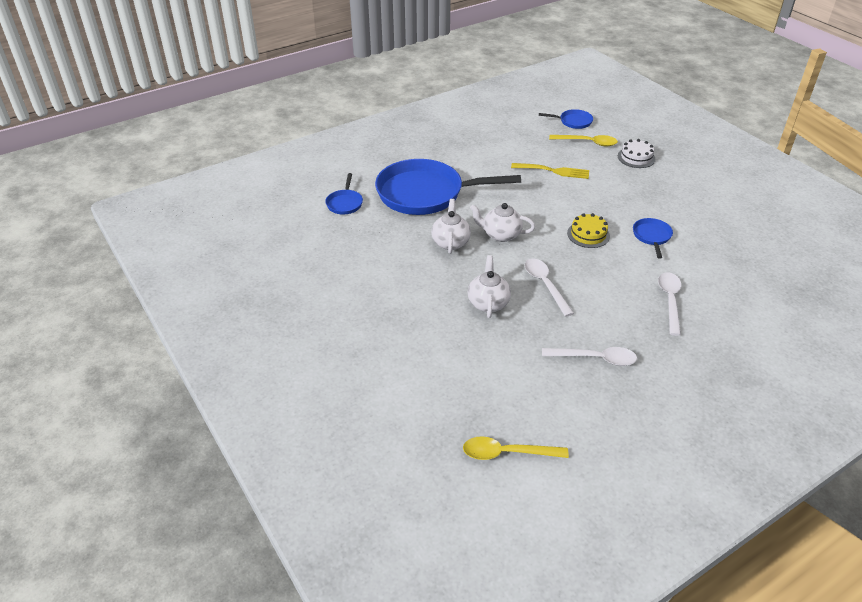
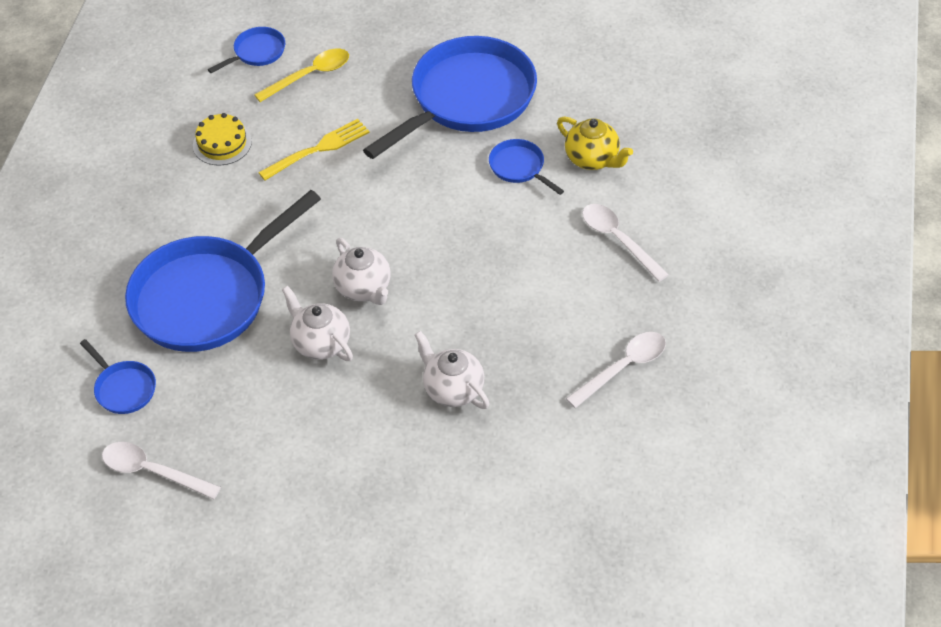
camera: 45 degrees left, 10 degrees up
(501, 235) = (363, 288): white teapot -> white teapot turned 90 degrees counterclockwise
(507, 453) = (659, 540): yellow spoon -> none
(545, 285) = (483, 318): white spoon -> white spoon (153, 471)
(588, 234) = (454, 214): yellow cake -> yellow cake (222, 143)
(636, 157) = (388, 61): white cake -> none
(660, 194) = (467, 99): none -> blue pan
(701, 257) = (592, 159): none -> yellow teapot

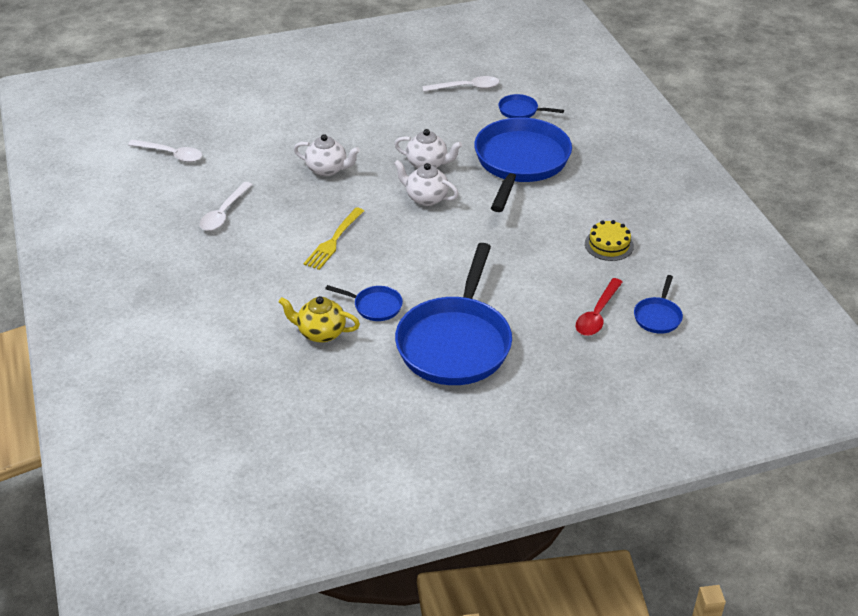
camera: 150 degrees right, 10 degrees down
(310, 75) = (597, 314): yellow spoon -> red spoon
(318, 149) = (536, 265): yellow fork -> yellow fork (334, 240)
(618, 240) = (267, 283): white spoon -> white spoon (171, 154)

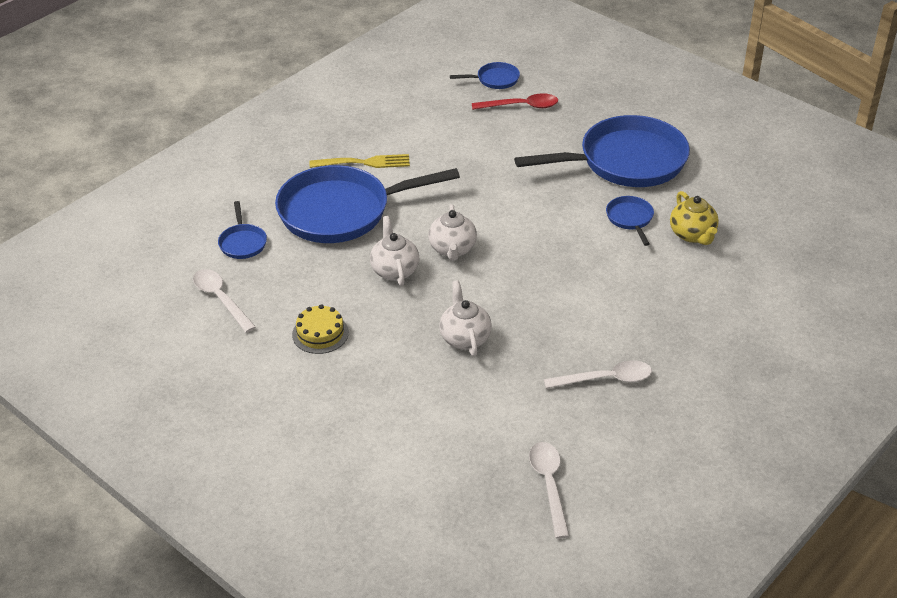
camera: 120 degrees left, 0 degrees up
(334, 240) = (571, 281): yellow fork -> yellow fork (363, 163)
(609, 245) = (426, 125): yellow cake -> yellow cake (320, 333)

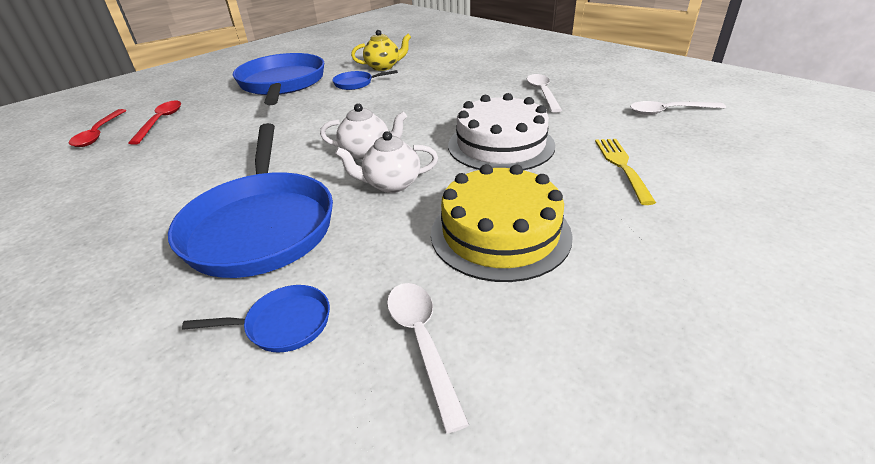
camera: 85 degrees left, 5 degrees down
(221, 299) = (422, 342): white spoon -> white spoon turned 105 degrees clockwise
(320, 333) = (500, 233): yellow cake -> yellow cake, size x1.90
(363, 163) = (171, 211): yellow fork -> yellow fork (622, 167)
(465, 338) = (501, 145): white teapot -> white cake
(495, 79) = (99, 133): blue pan -> red spoon

